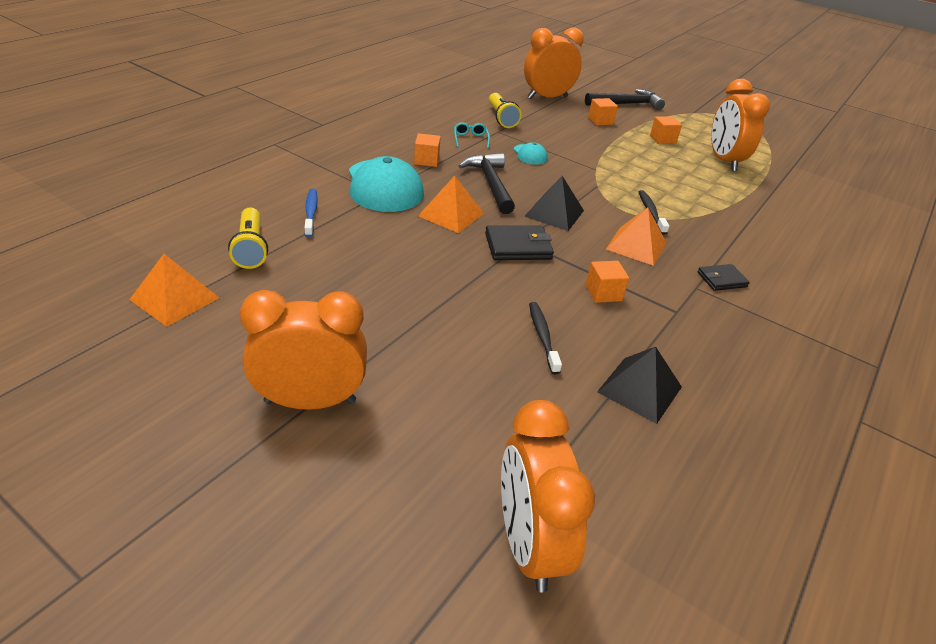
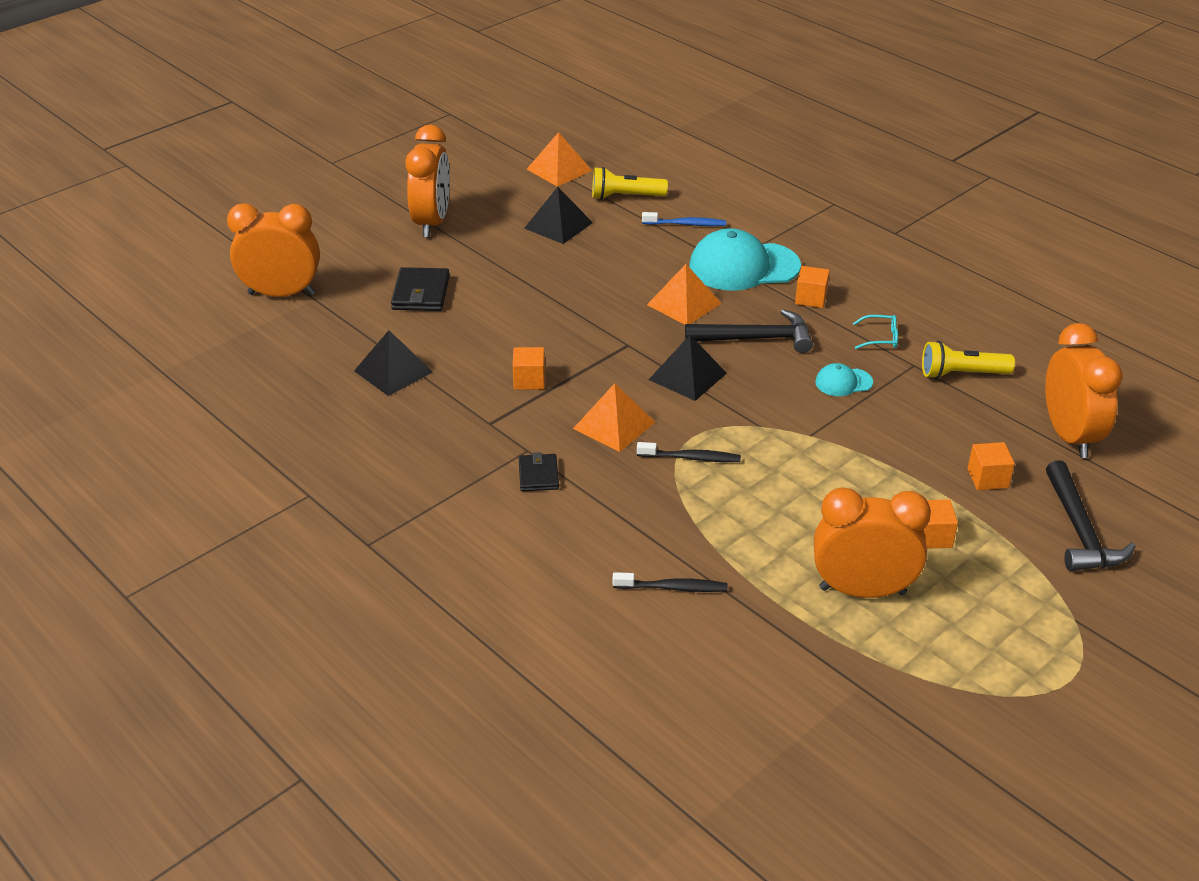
camera: 105 degrees right, 0 degrees up
(314, 291) = (558, 225): none -> black pyramid
(518, 246) = (618, 339): black wallet -> black wallet (421, 293)
(543, 336) = (473, 331): black toothbrush -> black toothbrush (672, 588)

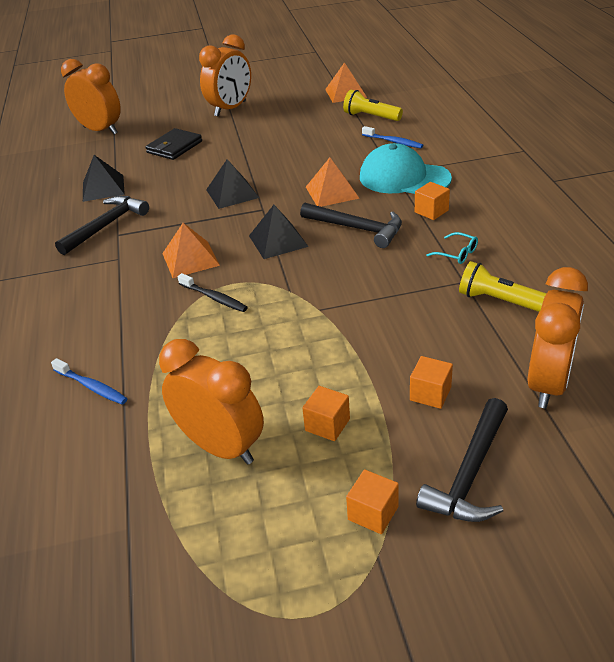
camera: 35 degrees right, 0 degrees up
(461, 417) = (106, 226): none -> black hammer
(529, 380) = (173, 215): orange cube -> orange cube (373, 513)
(538, 475) = (104, 277): black wallet -> none
(558, 225) = (305, 125): black pyramid -> black pyramid (232, 193)
(672, 588) = (91, 387): black toothbrush -> blue toothbrush
(843, 382) = (389, 278): turquoise cap -> none

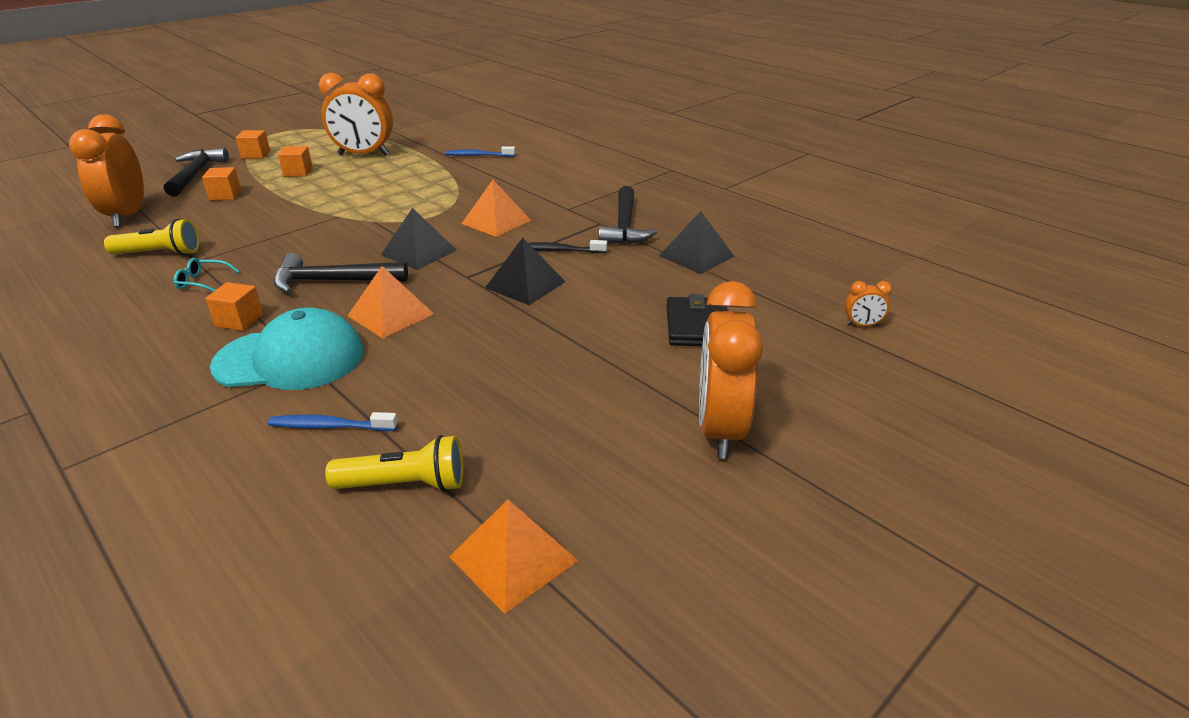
camera: 145 degrees right, 5 degrees down
(100, 130) = (862, 325): orange clock -> orange clock, size x0.41
(214, 298) = (441, 204): black toothbrush -> black toothbrush (559, 250)

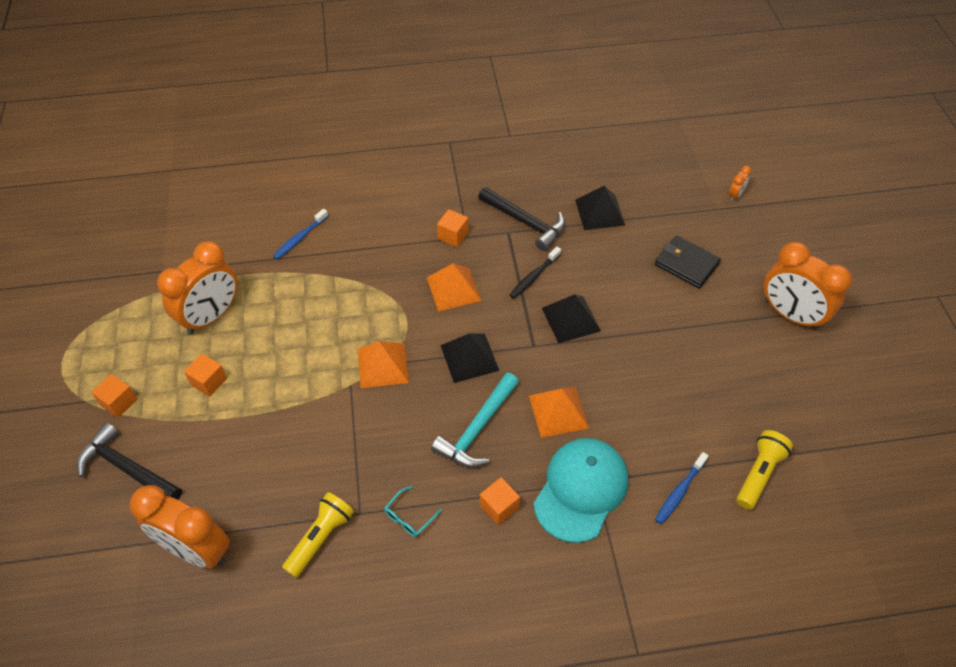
camera: 55 degrees left, 20 degrees up
(225, 195) = (216, 456): orange cube -> orange cube (453, 235)
(333, 281) = (477, 428): black hammer -> turquoise hammer
(513, 558) = (841, 450): orange pyramid -> orange pyramid (382, 365)

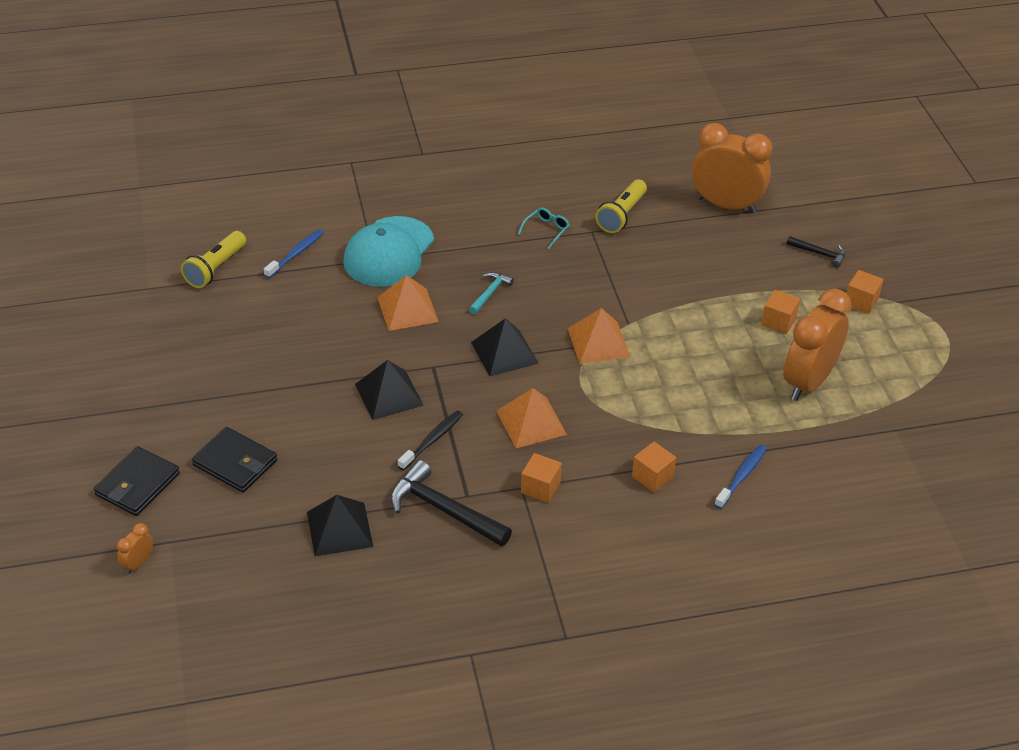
camera: 175 degrees right, 10 degrees down
(127, 468) = (819, 254): black hammer -> black hammer, size x0.54
(477, 428) = (490, 293): turquoise hammer -> turquoise hammer, size x0.54
(499, 507) = (465, 239): orange cube -> orange cube (652, 476)
(756, 250) = (137, 484): none -> black wallet
(790, 315) = (124, 408): orange clock -> none

